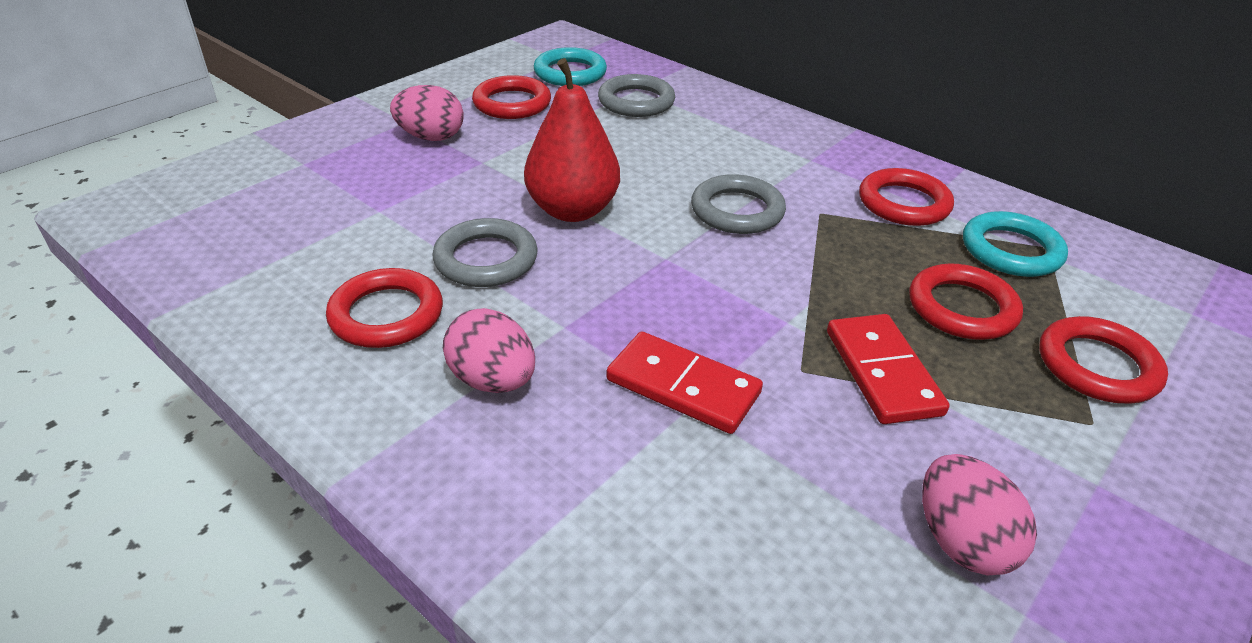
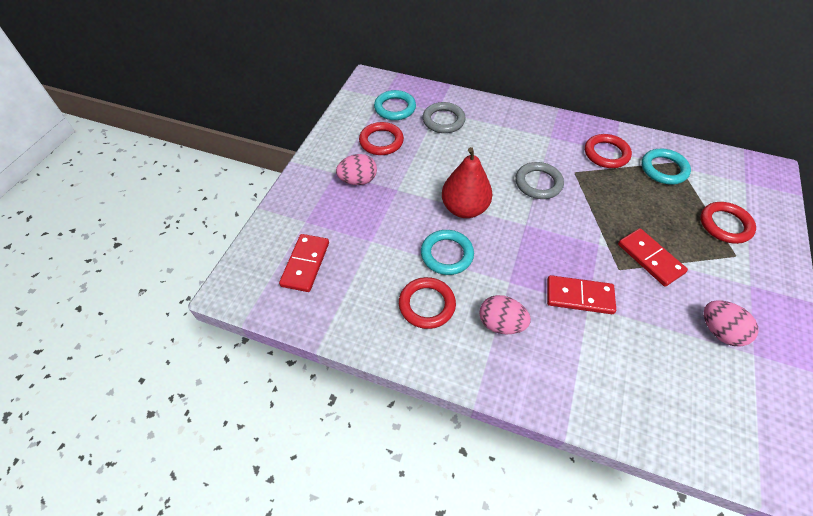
camera: 20 degrees left, 15 degrees up
(249, 211) = (305, 264): none -> red domino
(486, 259) = (447, 254): grey ring -> turquoise ring
(962, 308) = (661, 211): red ring -> none

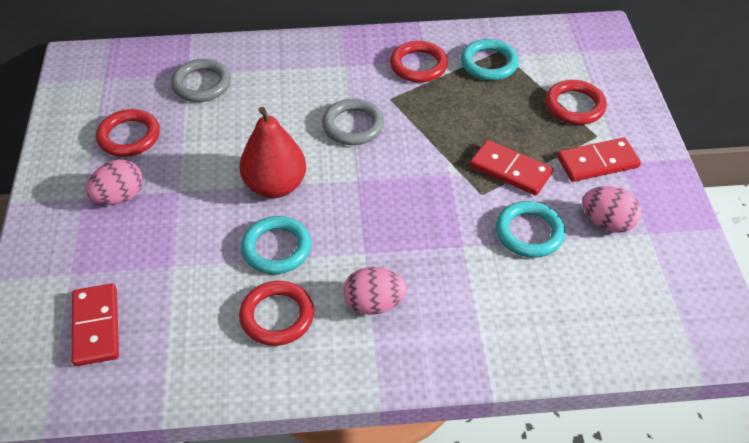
camera: 25 degrees left, 5 degrees down
(395, 108) = (128, 87): turquoise ring -> turquoise ring (529, 232)
(579, 296) = (450, 240): red domino -> red domino (597, 162)

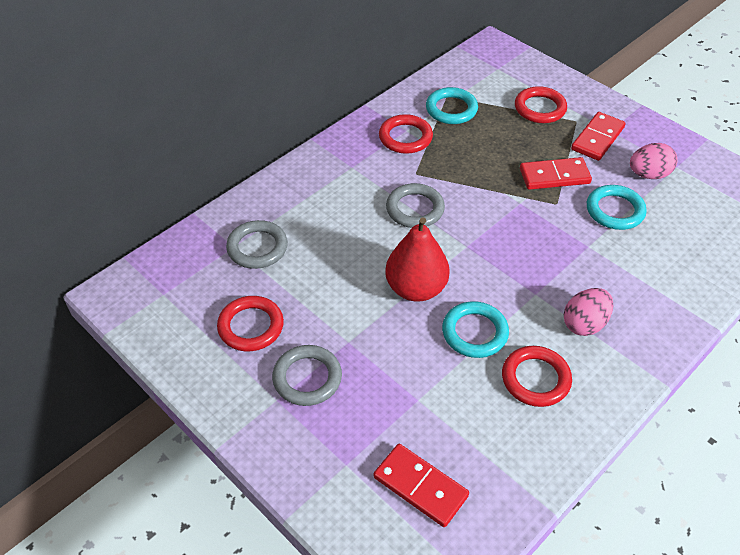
camera: 40 degrees left, 0 degrees up
(120, 197) = (307, 378): pink egg -> grey ring

